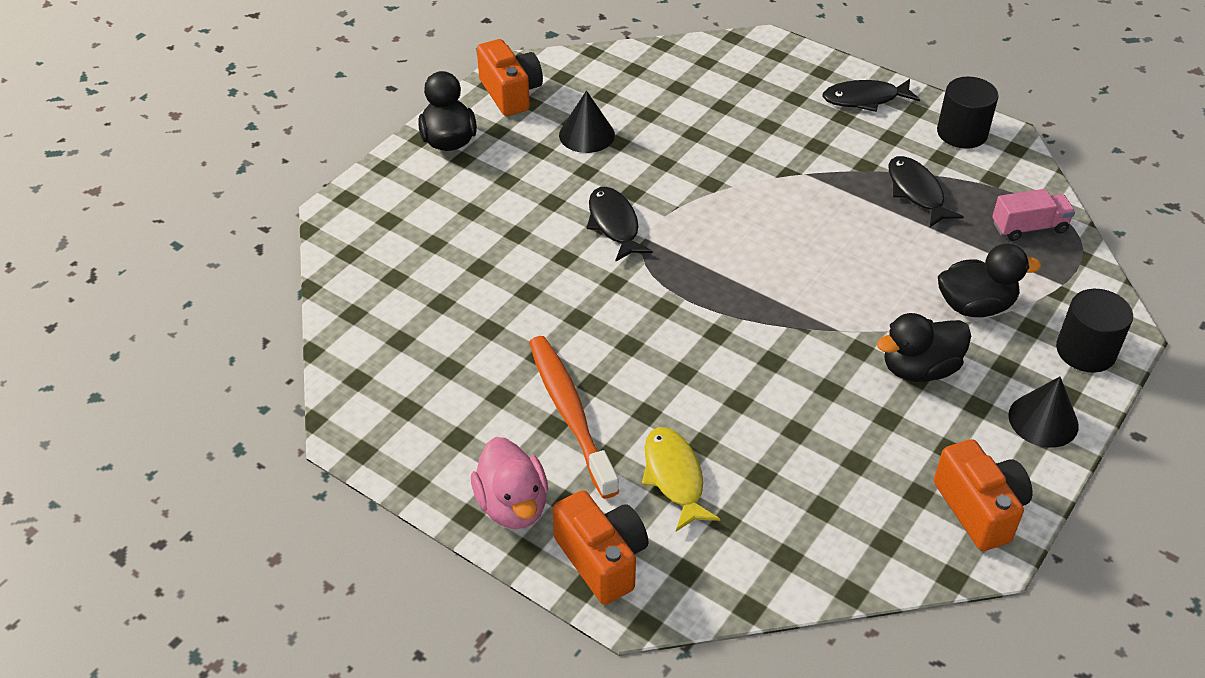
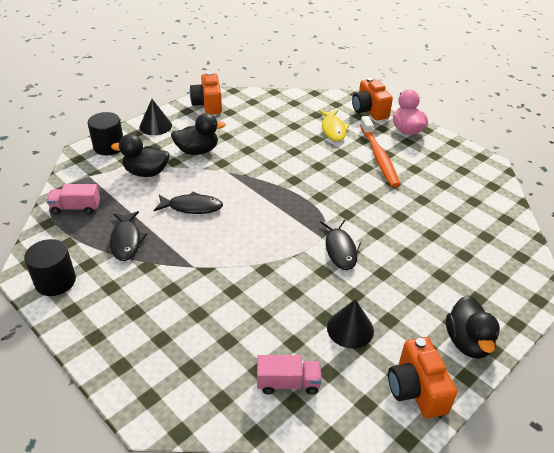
camera: 170 degrees left, 5 degrees down
(644, 81) = (288, 383): none -> pink truck
(865, 99) = (104, 327): black fish -> black fish (192, 207)

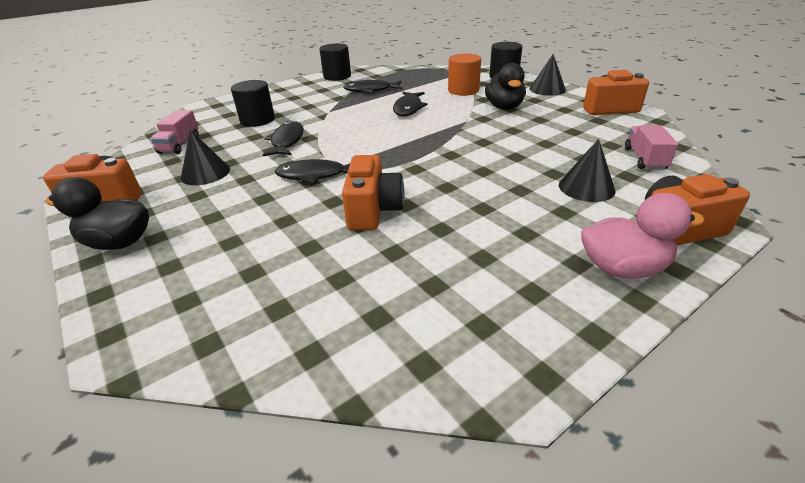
camera: 100 degrees right, 5 degrees down
(76, 208) = (416, 74): pink truck -> pink truck (644, 159)
(146, 173) = (463, 90): black duck -> orange cylinder
(214, 327) = (257, 120): none -> black cylinder
(274, 284) = (287, 141): none -> black fish
(333, 129) = (586, 187): yellow fish -> black cone
(379, 157) = (513, 222): orange toothbrush -> none
(382, 211) = (373, 210): none -> orange camera

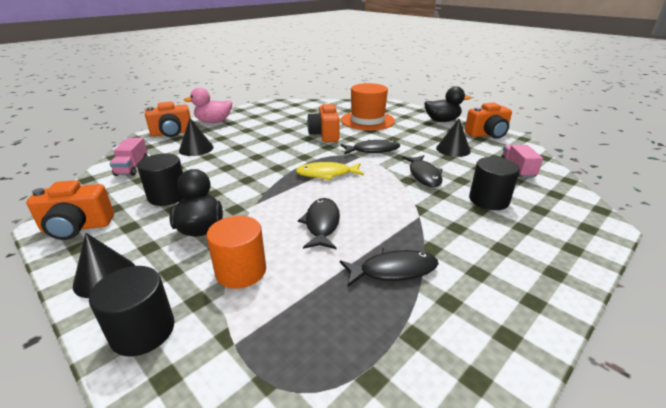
camera: 170 degrees right, 5 degrees down
(266, 253) = (367, 120): none -> orange hat
(337, 76) = (497, 330): black cylinder -> black cylinder (168, 196)
(392, 145) = (327, 174): none -> yellow fish

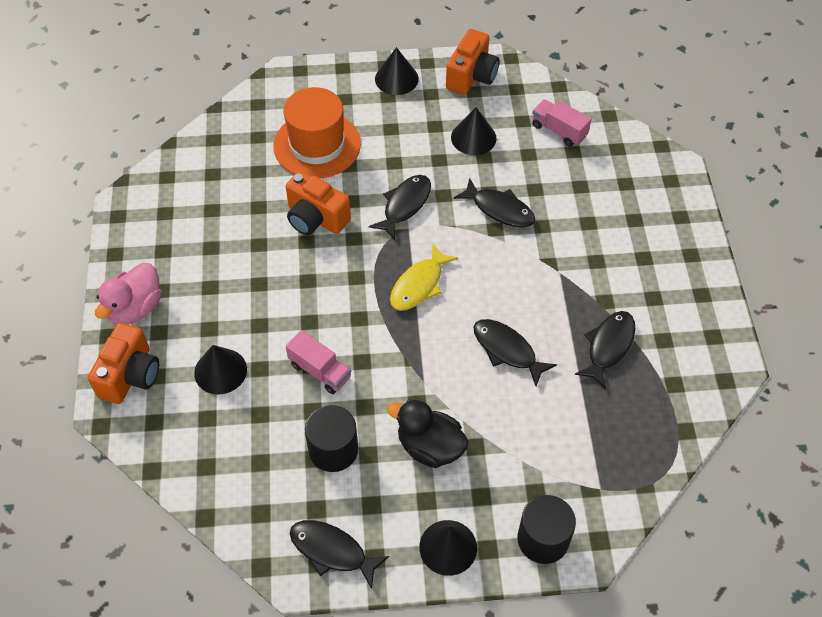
camera: 50 degrees left, 25 degrees up
(77, 227) = (332, 551): orange camera -> black fish
(132, 167) = (215, 460): pink truck -> pink truck (320, 371)
(241, 271) = (523, 446): orange cylinder -> none
(442, 121) = (396, 78): black duck -> black cone
(488, 200) = (583, 203): black cylinder -> none

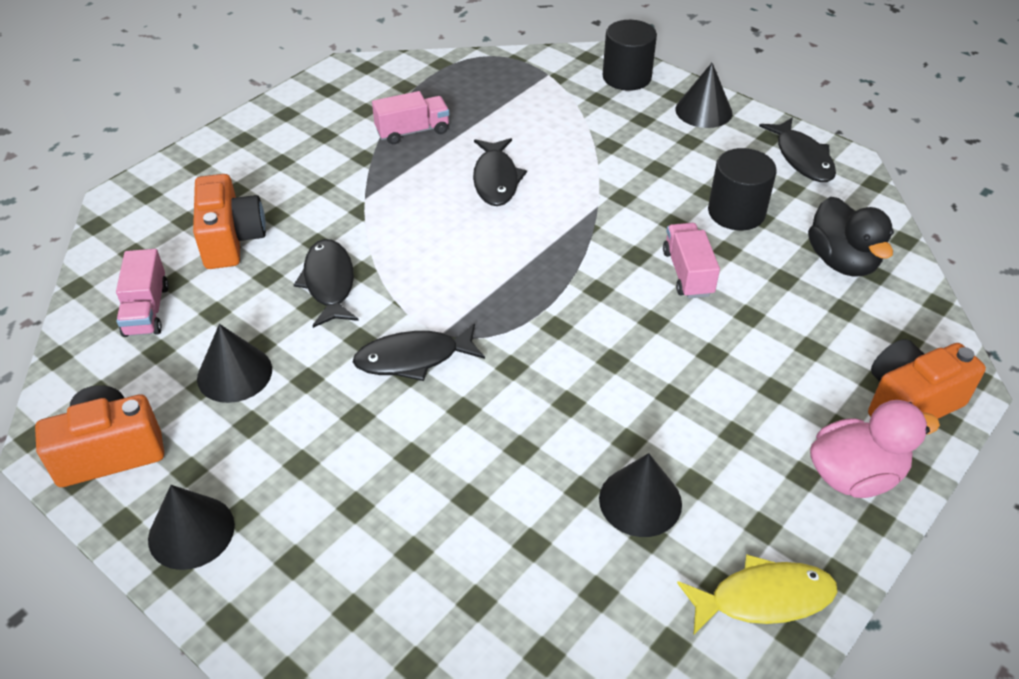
camera: 135 degrees left, 10 degrees down
(220, 371) = (795, 339): black cone -> black cone (640, 501)
(316, 218) = (528, 420): orange camera -> orange camera (231, 240)
(317, 145) = (415, 517): orange hat -> none
(419, 285) = (503, 276): yellow fish -> yellow fish (763, 598)
(430, 447) = (647, 165): black duck -> black duck (842, 261)
(608, 346) = (412, 131): black fish -> pink truck

